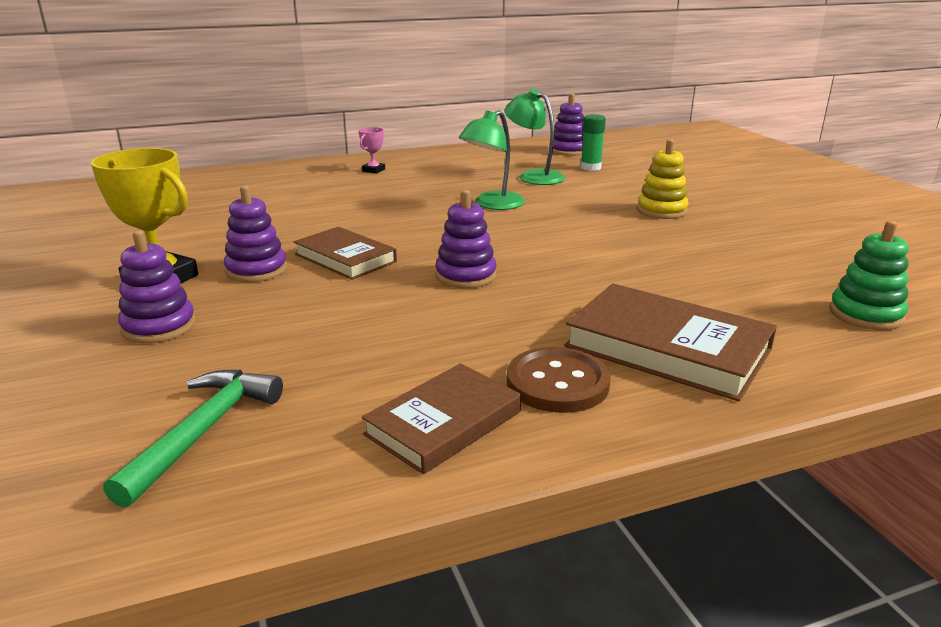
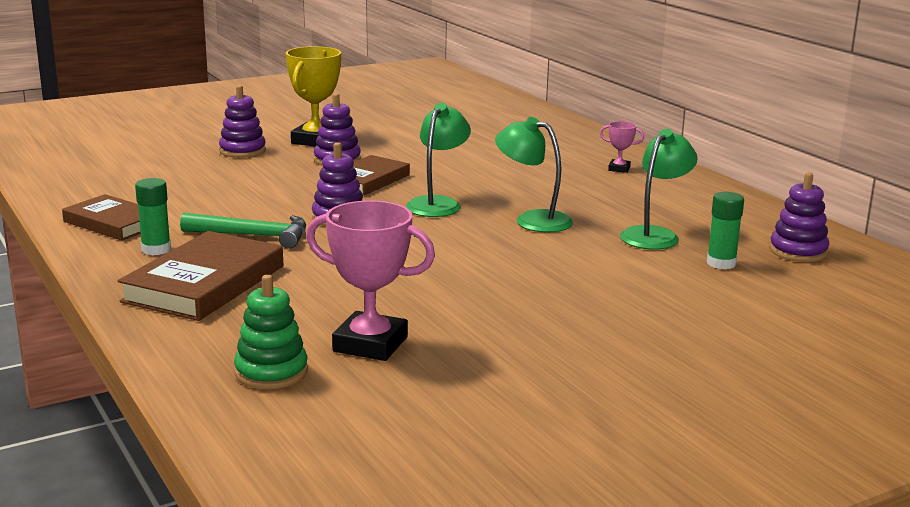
camera: 80 degrees right, 5 degrees down
(203, 432) = (118, 176): green hammer -> green hammer (253, 236)
(437, 233) = (438, 204): none -> green lamp
(557, 383) = (156, 249): brown button -> green glue stick
(661, 211) = (559, 297): yellow stacking toy -> none
(783, 274) = (370, 344): none -> pink trophy

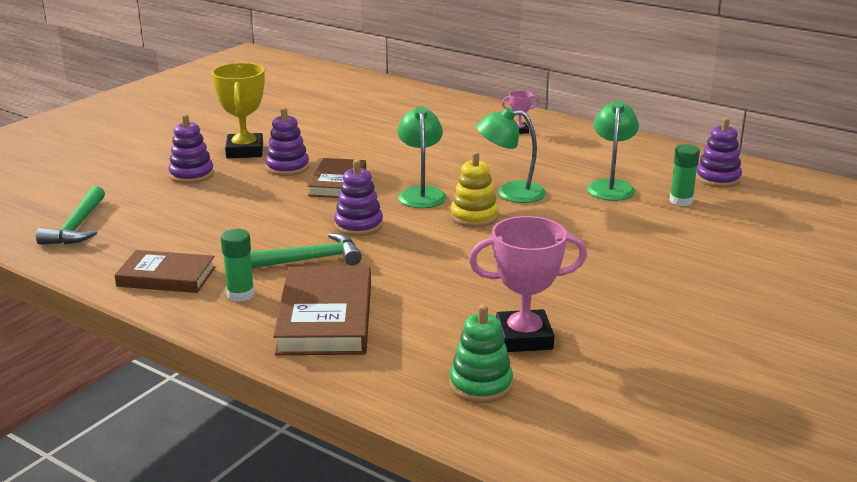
camera: 25 degrees left, 5 degrees up
(94, 172) = (77, 226): none -> green hammer
(464, 233) = (474, 217): none -> yellow stacking toy

